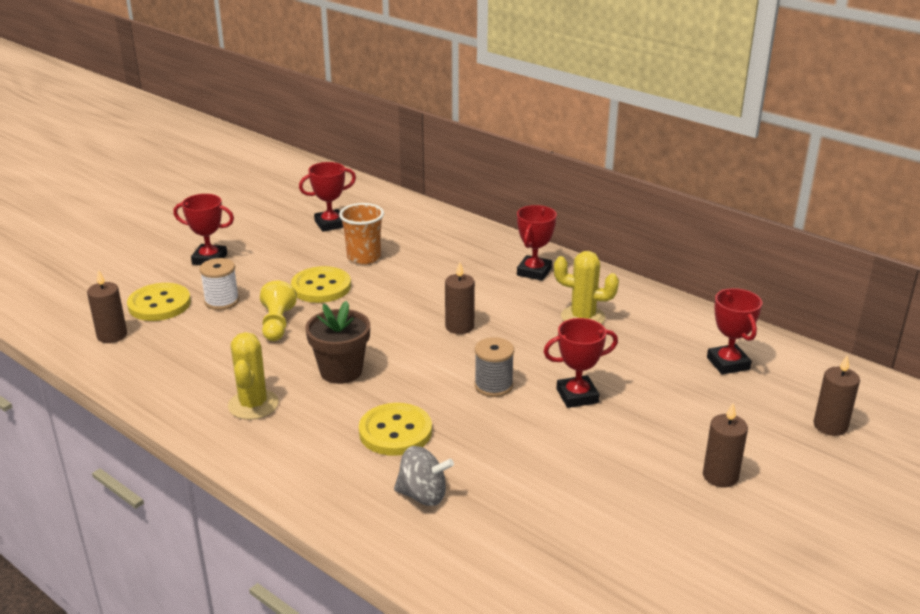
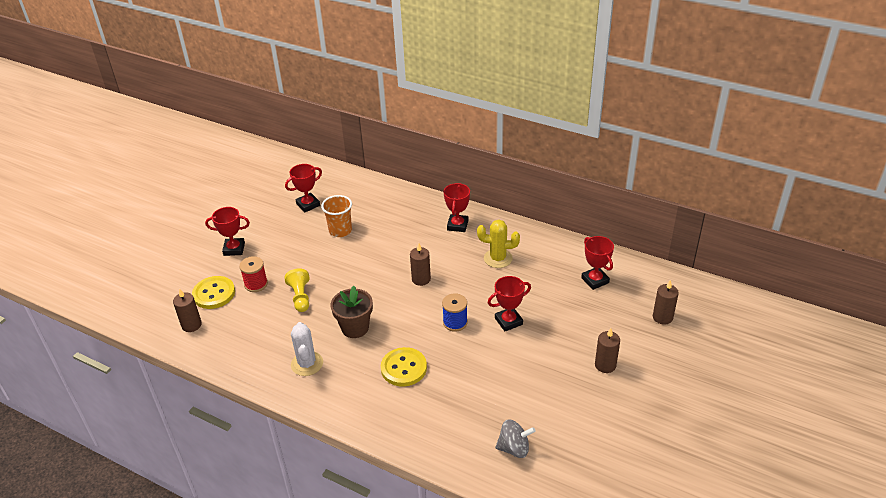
camera: 10 degrees left, 10 degrees up
(222, 301) = (256, 284): white spool -> red spool
(253, 405) = (307, 364): yellow cactus -> white cactus
(321, 287) = (319, 261): yellow button -> none
(423, 495) = (434, 411): grey spinning top -> grey spinning top (514, 448)
(493, 386) = (455, 322): grey spool -> blue spool

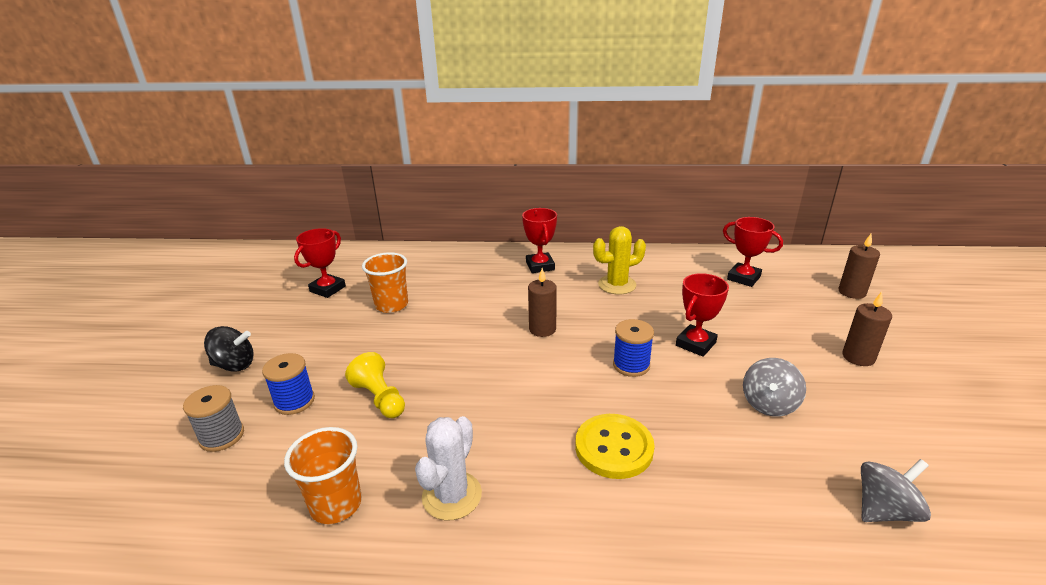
camera: 25 degrees left, 10 degrees down
(191, 325) = (193, 501): brown candle -> none
(214, 294) = (222, 436): yellow button -> grey spool
(234, 249) = (235, 365): red trophy -> black spinning top
(252, 349) = (336, 504): none -> orange cup
(256, 284) = (294, 401): red spool -> blue spool
(307, 364) = (452, 495): white cactus -> white cactus turned 60 degrees clockwise
(355, 328) = (495, 415): brown flower pot -> none
(514, 374) = (769, 404): none -> grey spinning top

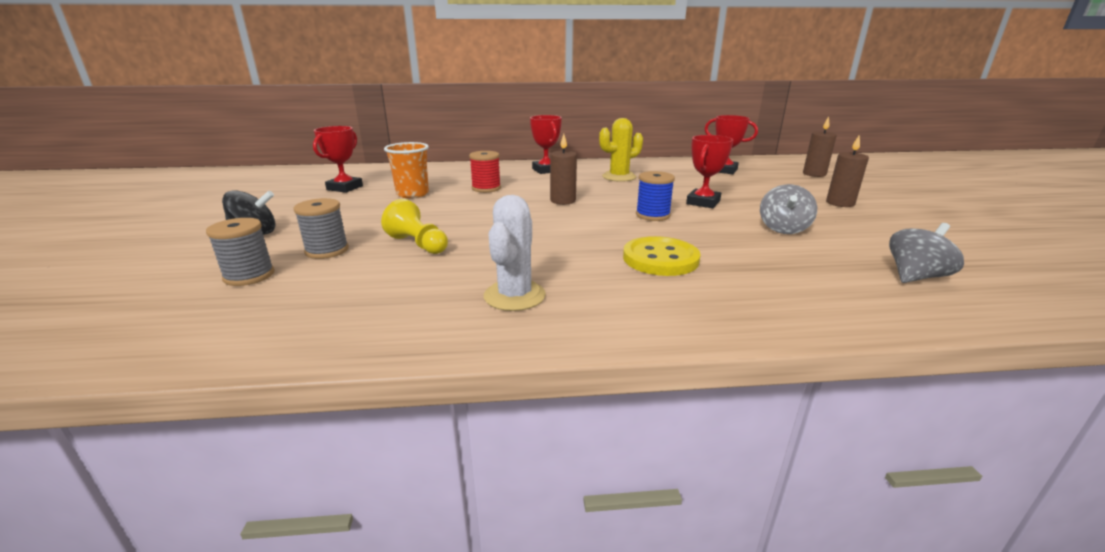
camera: 10 degrees left, 5 degrees down
(294, 401) = (327, 251): blue spool -> grey spool
(336, 504) = (391, 310): orange cup -> none
(468, 299) = (486, 188): none -> red spool

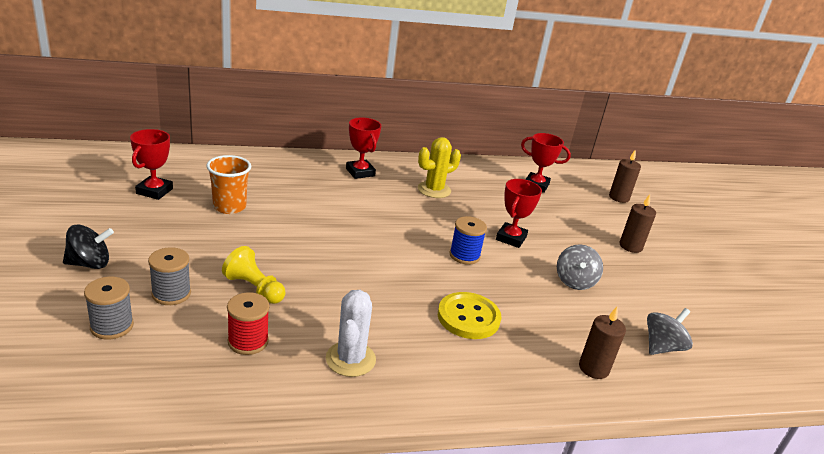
camera: 10 degrees left, 5 degrees up
(486, 188) = (303, 201): red spool -> red spool (248, 341)
(563, 201) = (381, 227): brown candle -> brown candle (593, 368)

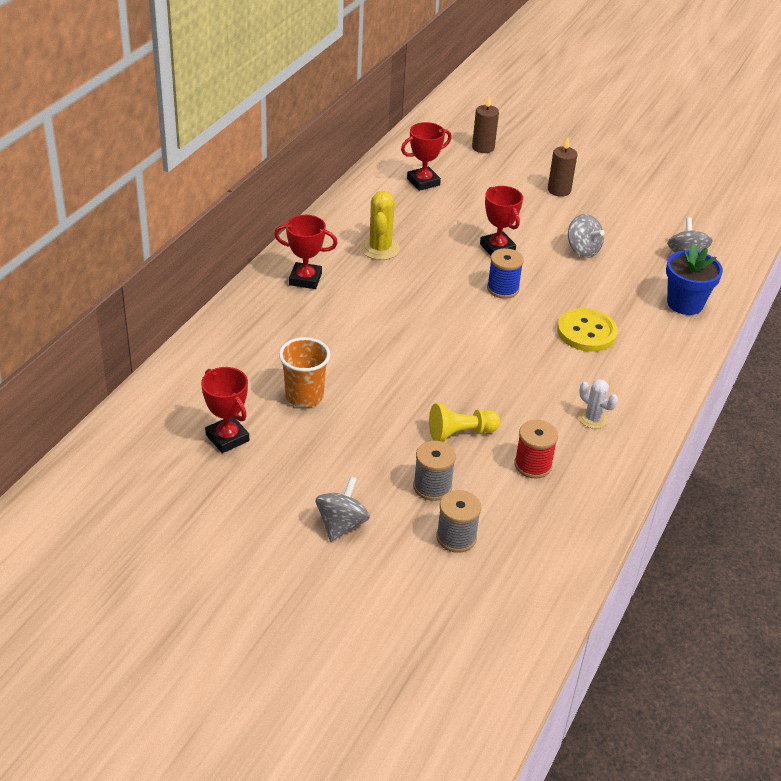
camera: 50 degrees left, 10 degrees up
(90, 263) = (341, 524): black spinning top -> grey spinning top
(350, 359) = (593, 418): white cactus -> white cactus, size x0.65
(593, 368) = (685, 303): brown candle -> blue flower pot

